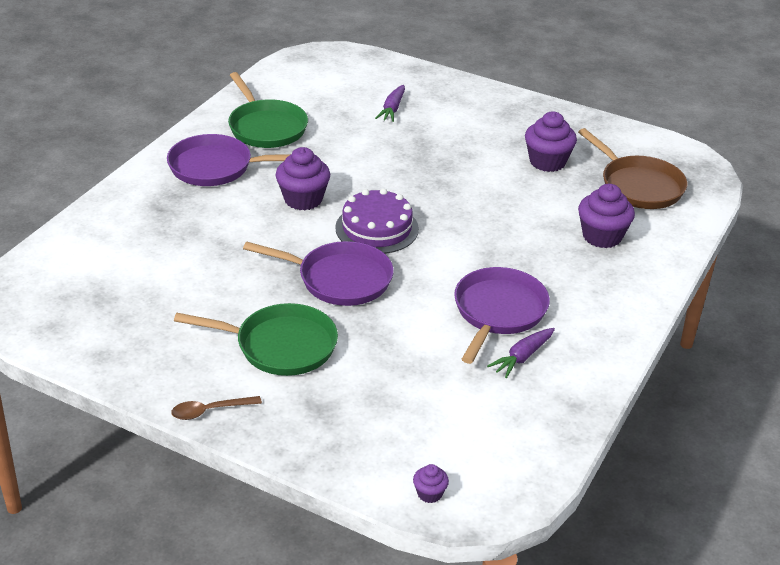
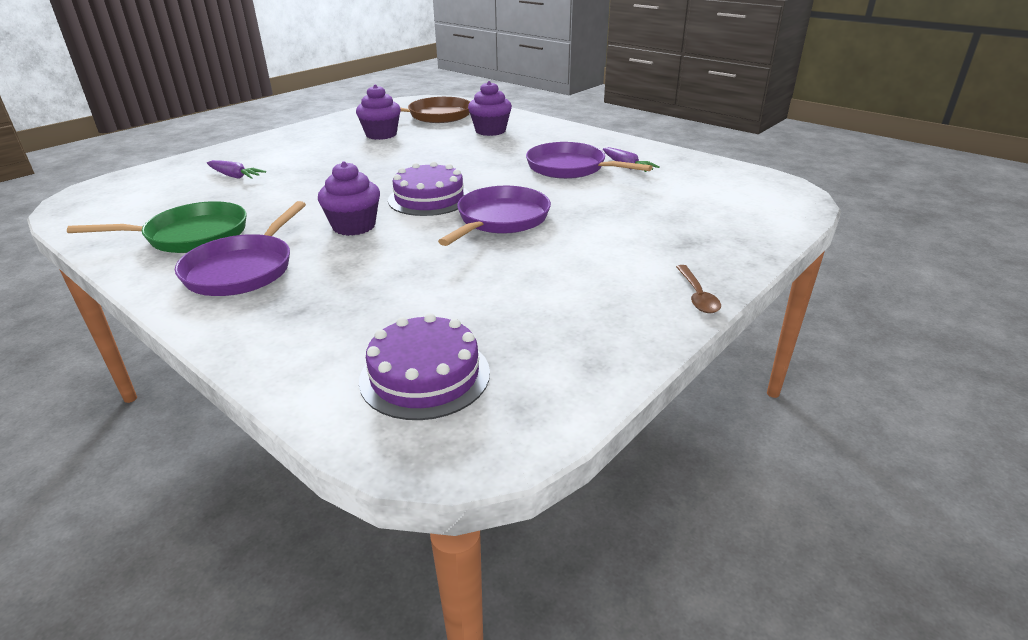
camera: 75 degrees left, 5 degrees down
(84, 280) = (425, 376): none -> purple cake
(280, 346) = (596, 253): green pan -> none
(429, 493) = (789, 209): purple cupcake -> none

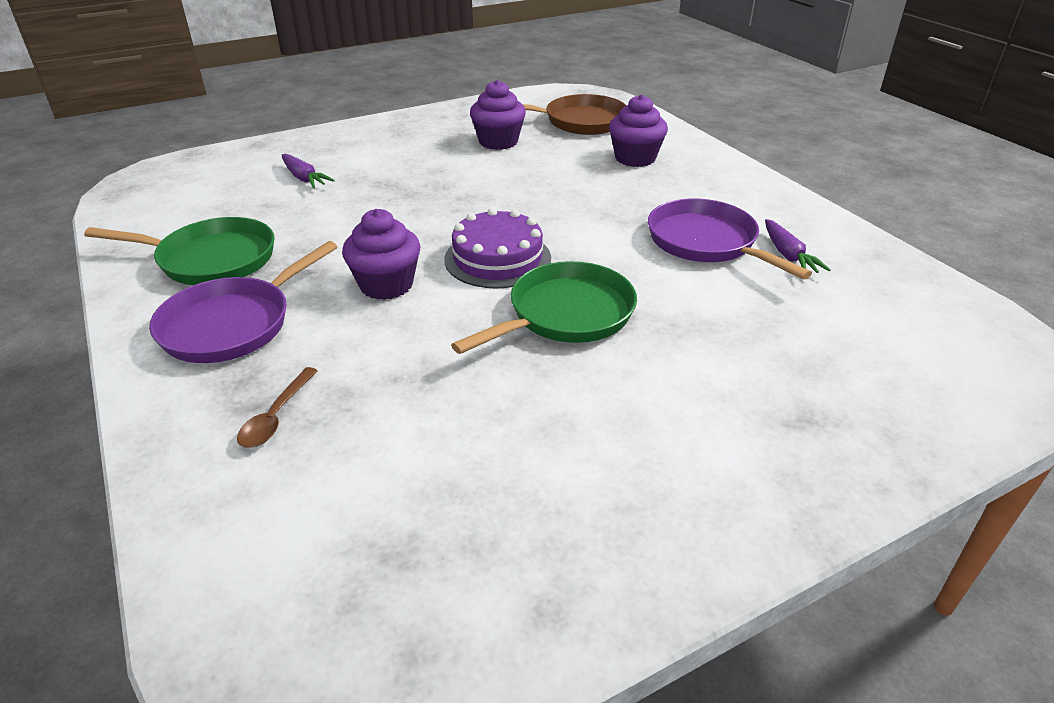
camera: 20 degrees right, 5 degrees up
(425, 376) = (329, 559): purple cake -> none
(500, 220) = (565, 314): purple pan -> green pan
(697, 296) = (763, 527): brown spoon -> brown spoon (276, 416)

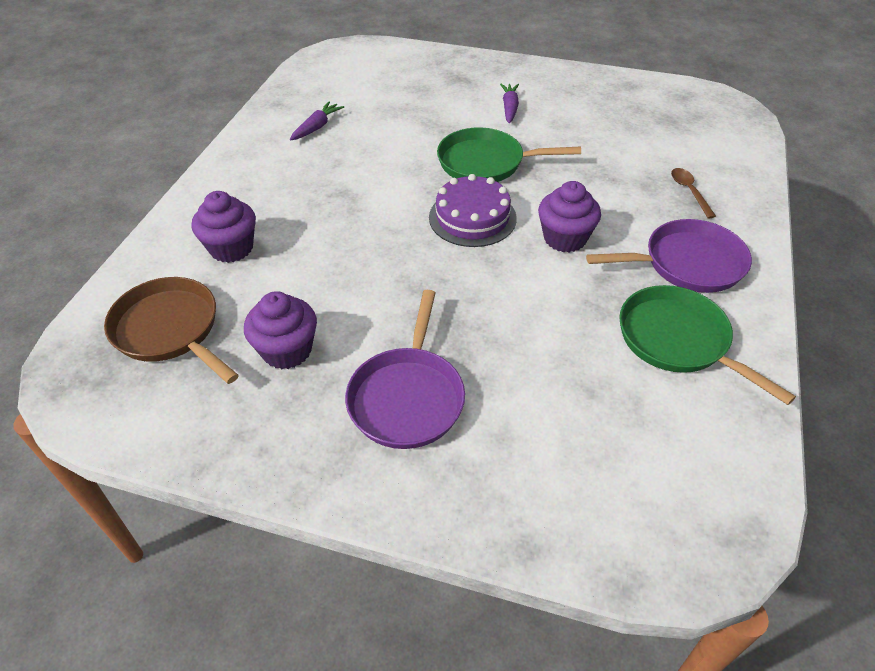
camera: 135 degrees left, 10 degrees up
(276, 416) = (689, 191): brown spoon -> brown spoon turned 75 degrees counterclockwise
(304, 178) = (526, 417): purple carrot -> purple carrot (509, 108)
(706, 242) = (339, 157): purple pan -> purple pan (407, 397)

